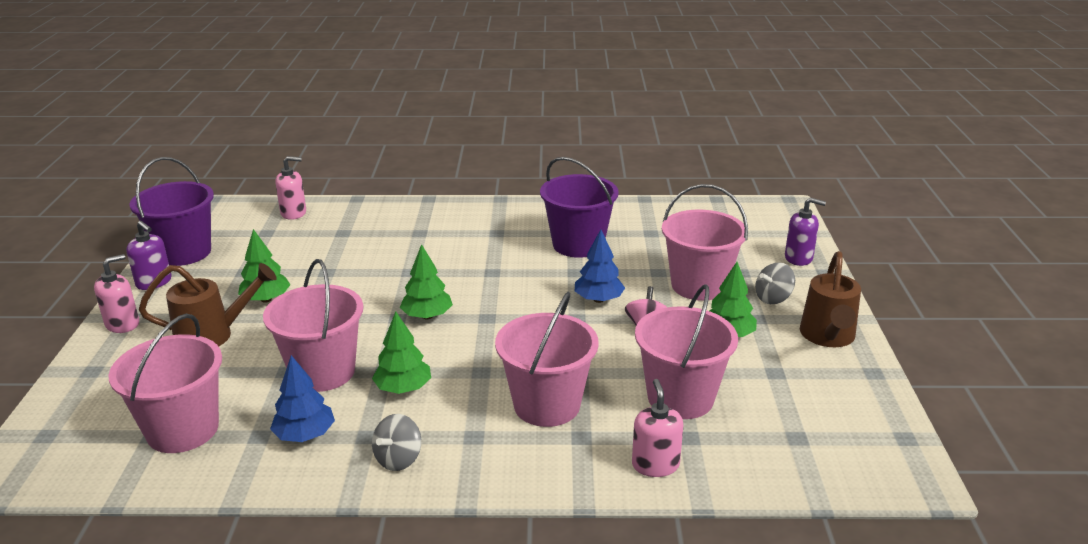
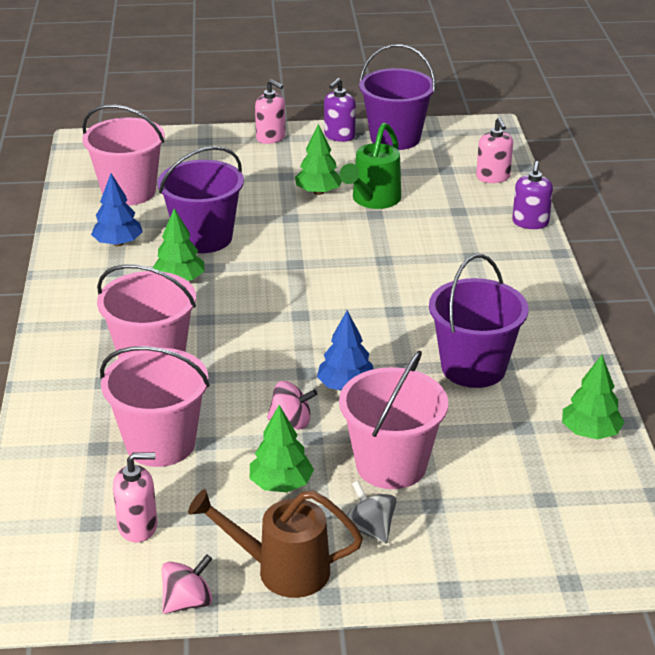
camera: 85 degrees right, 5 degrees up
(212, 335) = (257, 178): brown watering can -> none
(300, 271) = (373, 200): none -> green watering can
(323, 372) = (204, 238): pink bucket -> purple bucket
(398, 459) = (84, 289): grey spinning top -> none
(427, 316) = (299, 279): green tree -> green tree (590, 432)
(655, 465) = (60, 425): pink soap dispenser -> pink soap dispenser (138, 526)
(799, 258) = (486, 565): purple soap dispenser -> purple soap dispenser (530, 223)
(877, 381) = (187, 602): none -> pink spinning top

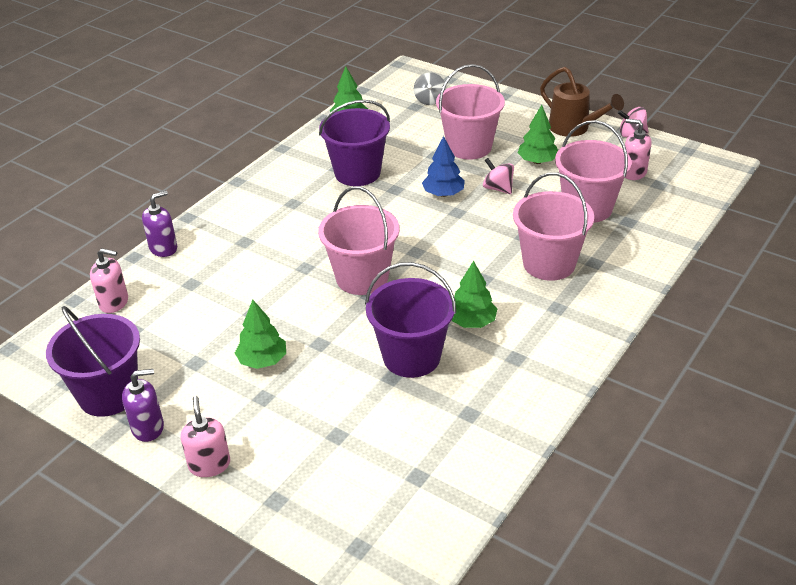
camera: 140 degrees left, 5 degrees up
(118, 243) = (488, 388): blue tree -> none
(129, 192) = (424, 456): pink bucket -> pink bucket (362, 278)
(370, 529) = (513, 127): grey spinning top -> grey spinning top (430, 100)
(373, 200) = (234, 327): green watering can -> none
(493, 177) = (114, 302): pink soap dispenser -> pink soap dispenser turned 75 degrees clockwise

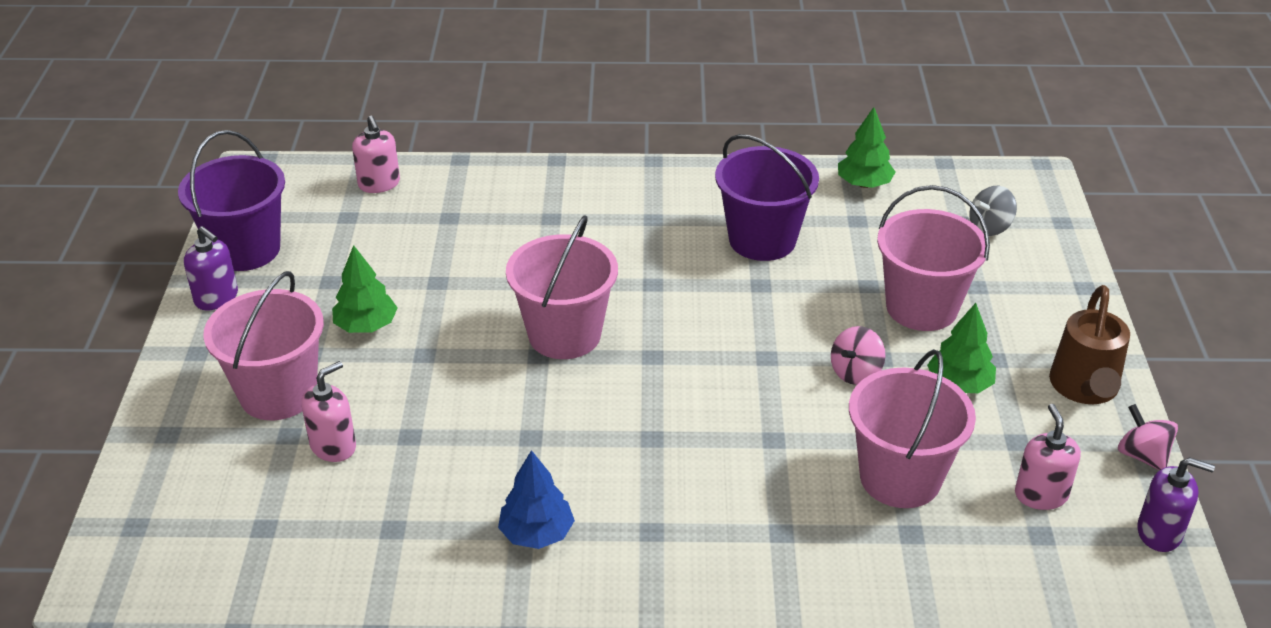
camera: 55 degrees right, 0 degrees up
(163, 248) = (490, 171): purple soap dispenser -> purple soap dispenser (1159, 532)
(209, 464) = (191, 363): pink soap dispenser -> pink soap dispenser (333, 446)
(411, 357) = (456, 437): purple bucket -> none
(443, 194) = (793, 329): blue tree -> blue tree (537, 533)
(472, 322) = (558, 462): green tree -> none
(498, 188) = (855, 372): pink spinning top -> pink spinning top turned 150 degrees counterclockwise
(549, 263) = (737, 487): pink bucket -> pink bucket (278, 393)

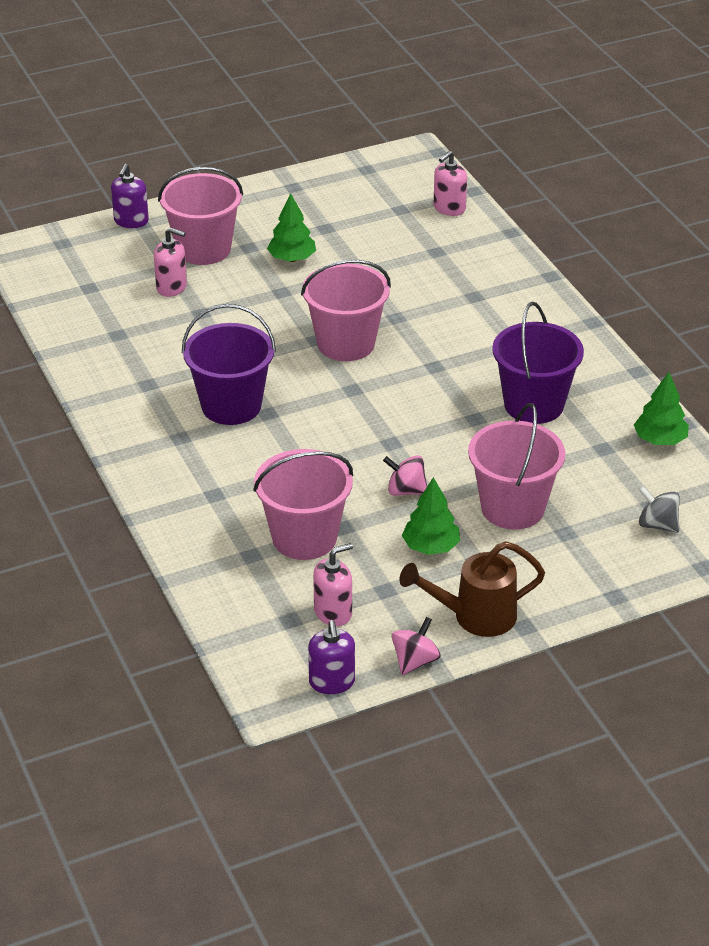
camera: 65 degrees right, 0 degrees up
(216, 298) = (274, 191): purple soap dispenser -> purple soap dispenser (131, 221)
(246, 249) = (331, 183): purple bucket -> purple bucket (231, 406)
(537, 533) = (148, 391): blue tree -> none

